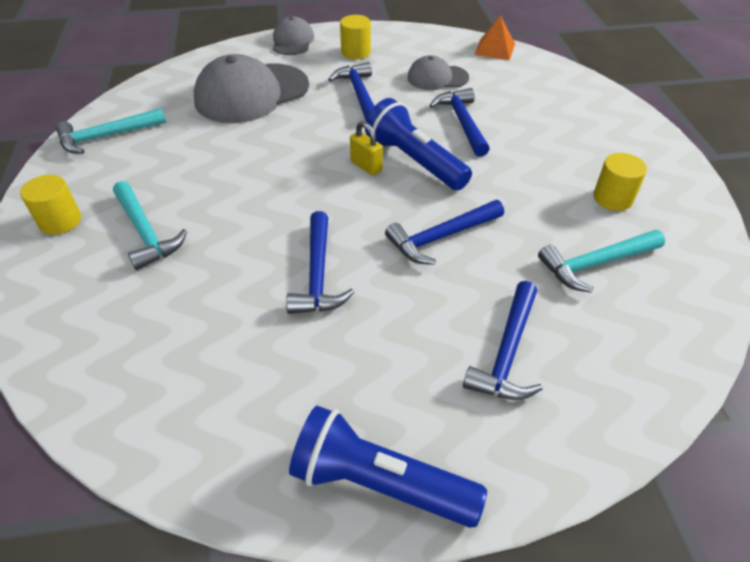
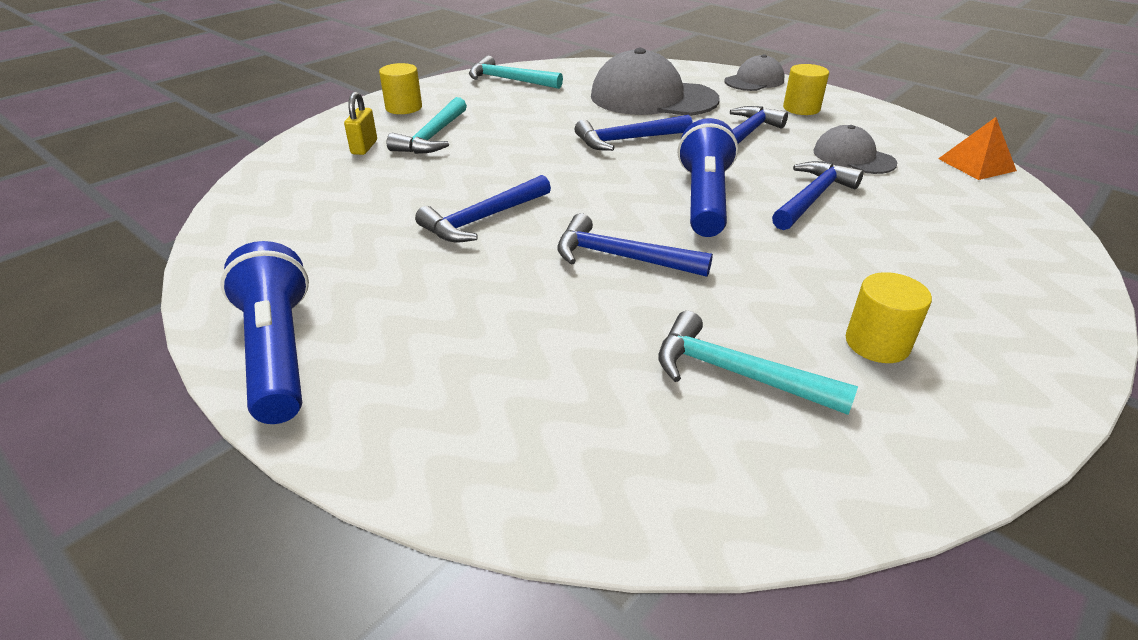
camera: 50 degrees right, 10 degrees down
(366, 166) = (653, 180): yellow padlock -> yellow padlock (364, 147)
(507, 352) = (514, 362): blue hammer -> blue hammer (628, 140)

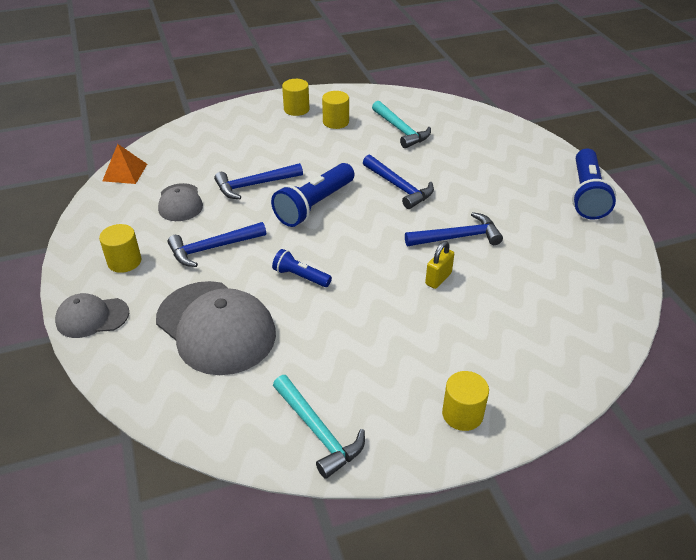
camera: 150 degrees left, 5 degrees up
(364, 147) = (518, 351): yellow padlock -> yellow padlock (438, 279)
(433, 136) = (453, 344): turquoise hammer -> none
(628, 140) = (300, 276): blue hammer -> blue flashlight
(990, 345) = (296, 109): none -> yellow cylinder

